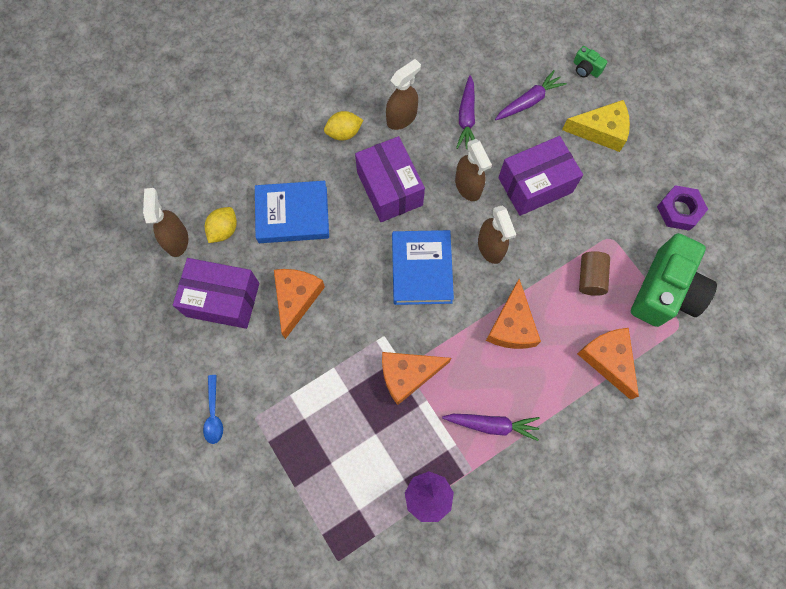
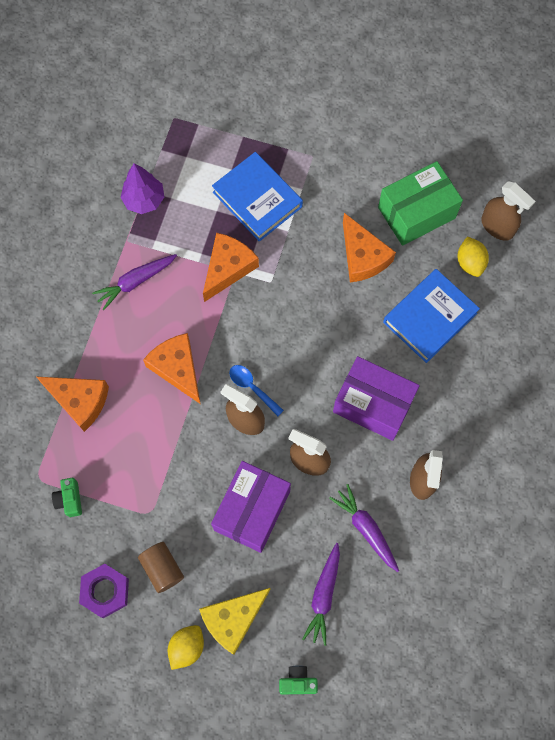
camera: 140 degrees right, 0 degrees up
(214, 414) = (343, 136): blue spoon -> blue spoon (252, 387)
(222, 299) = (416, 213): purple box -> green box
(344, 133) = (458, 423): yellow lemon -> yellow lemon (187, 647)
(421, 269) = (286, 356): blue book -> blue book (257, 199)
(590, 278) = (141, 461): brown cylinder -> brown cylinder (162, 568)
(665, 291) = (69, 499): green camera -> green camera, size x0.41

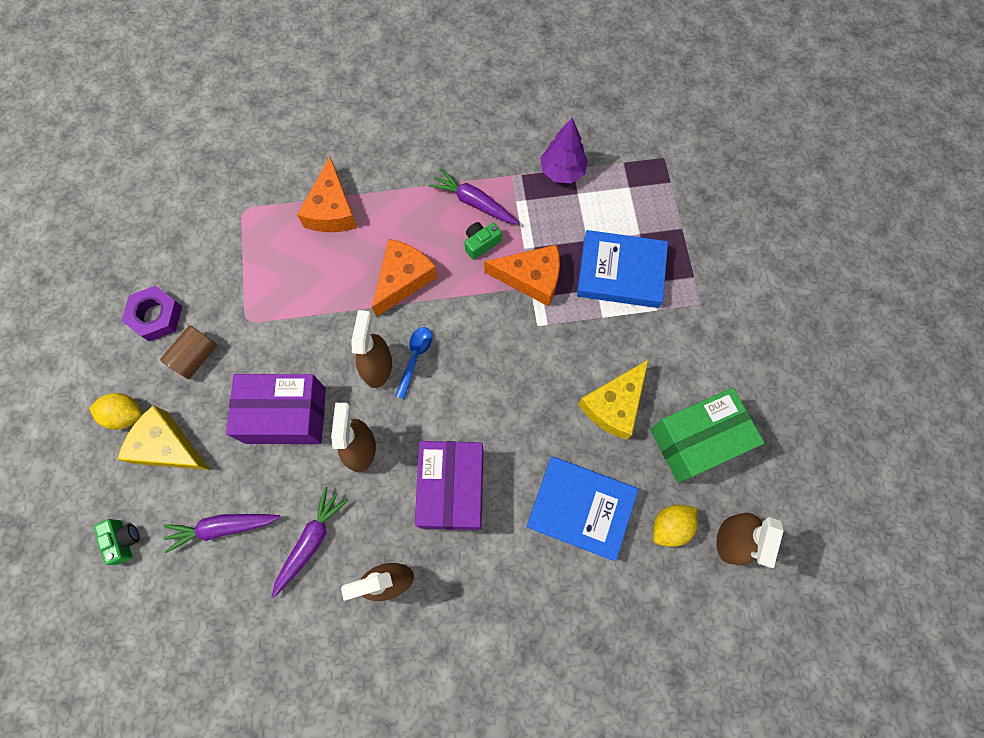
camera: 65 degrees right, 0 degrees up
(69, 499) = (233, 245): green camera -> green camera (481, 243)
(257, 199) = (620, 272): blue book -> blue book turned 75 degrees clockwise
(362, 256) = (614, 405): orange cheese -> yellow cheese
(416, 213) = (697, 440): green box -> green box turned 60 degrees counterclockwise

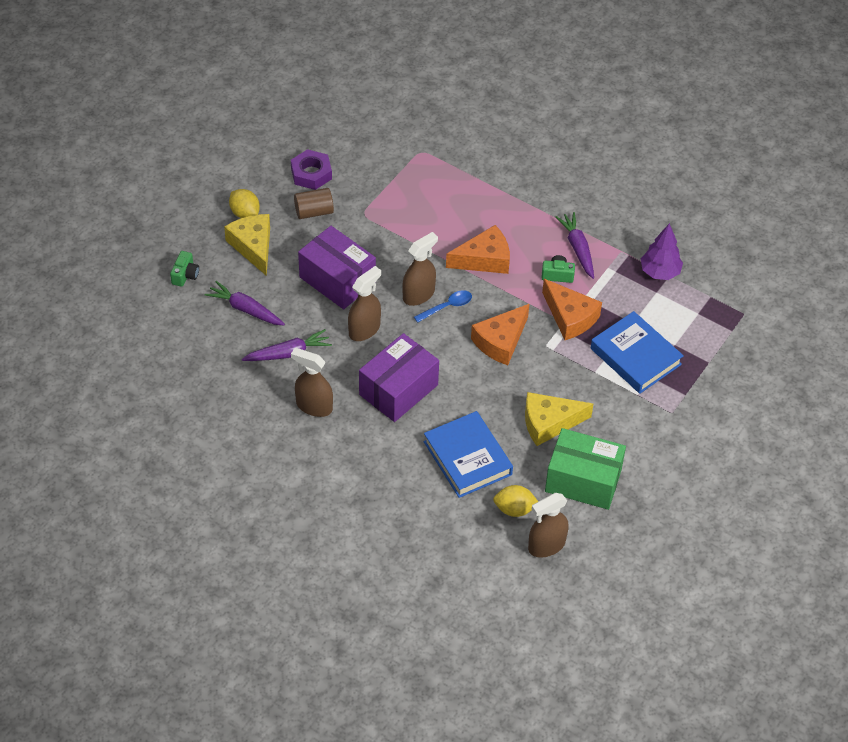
camera: 40 degrees right, 20 degrees down
(332, 210) = (478, 189): orange cheese -> orange cheese (501, 341)

